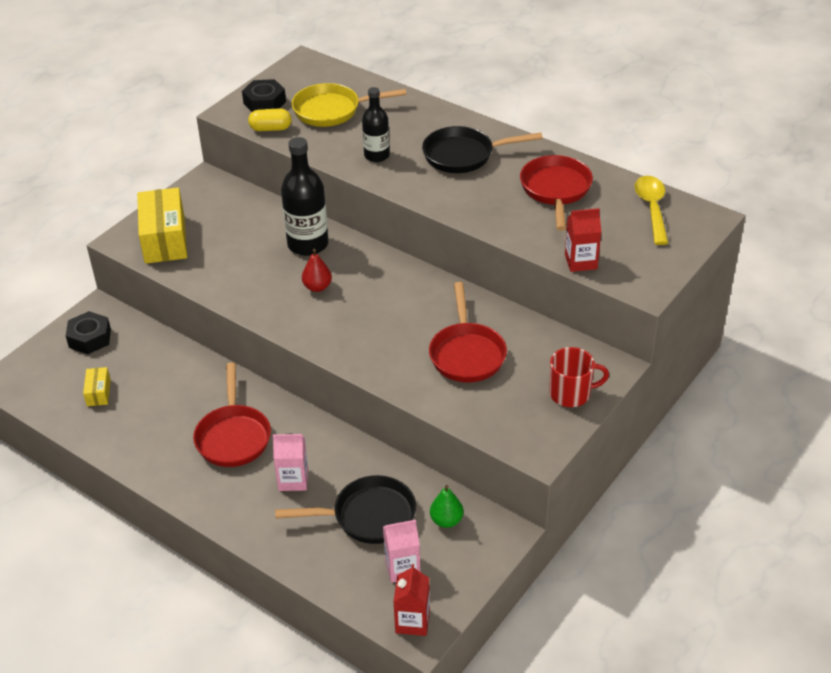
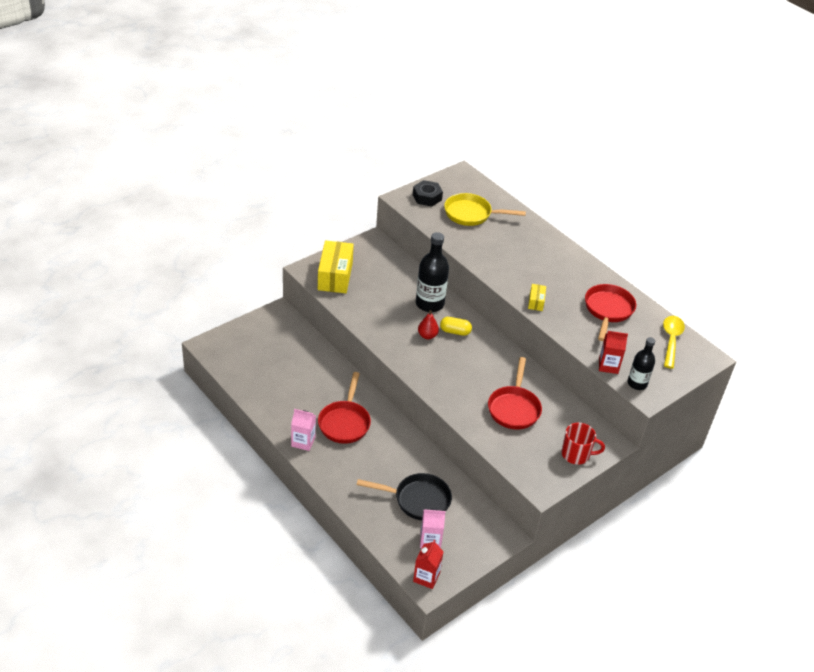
camera: 10 degrees right, 0 degrees up
(90, 338) = (269, 330): black nut -> none
(98, 393) = (265, 369): yellow box -> yellow box (536, 302)
(271, 128) = (426, 217): yellow capsule -> yellow capsule (455, 331)
(293, 480) = (376, 462): pink carton -> pink carton (303, 442)
(376, 155) = (492, 254): black bottle -> black bottle (637, 383)
(446, 520) = (469, 517): green pear -> none
(464, 155) = (552, 269): black pan -> none

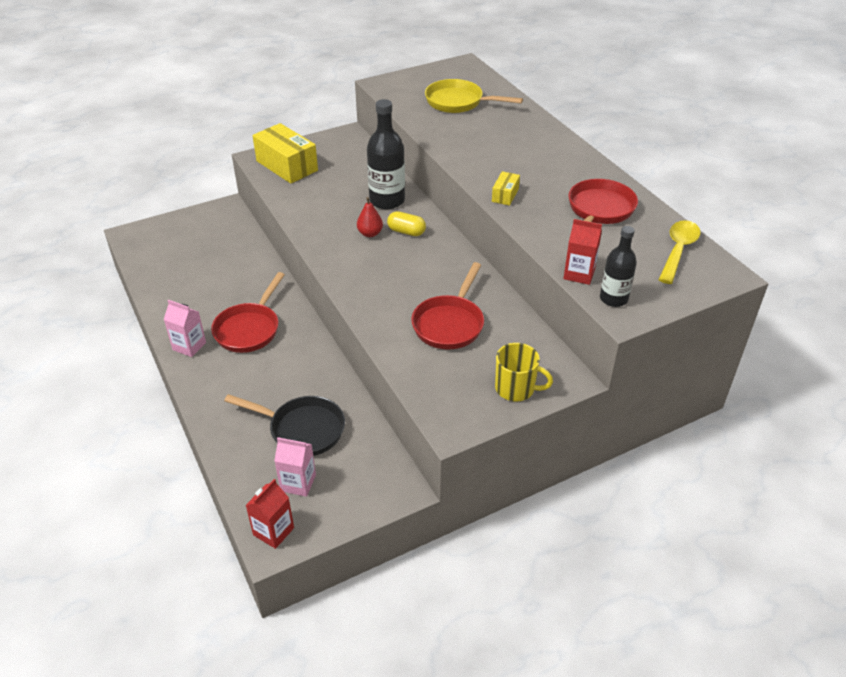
camera: 15 degrees right, 0 degrees up
(335, 276) = (287, 166): yellow box -> yellow box turned 60 degrees counterclockwise
(427, 197) = (412, 84): black nut -> none
(576, 454) = (516, 388): red mug -> yellow mug

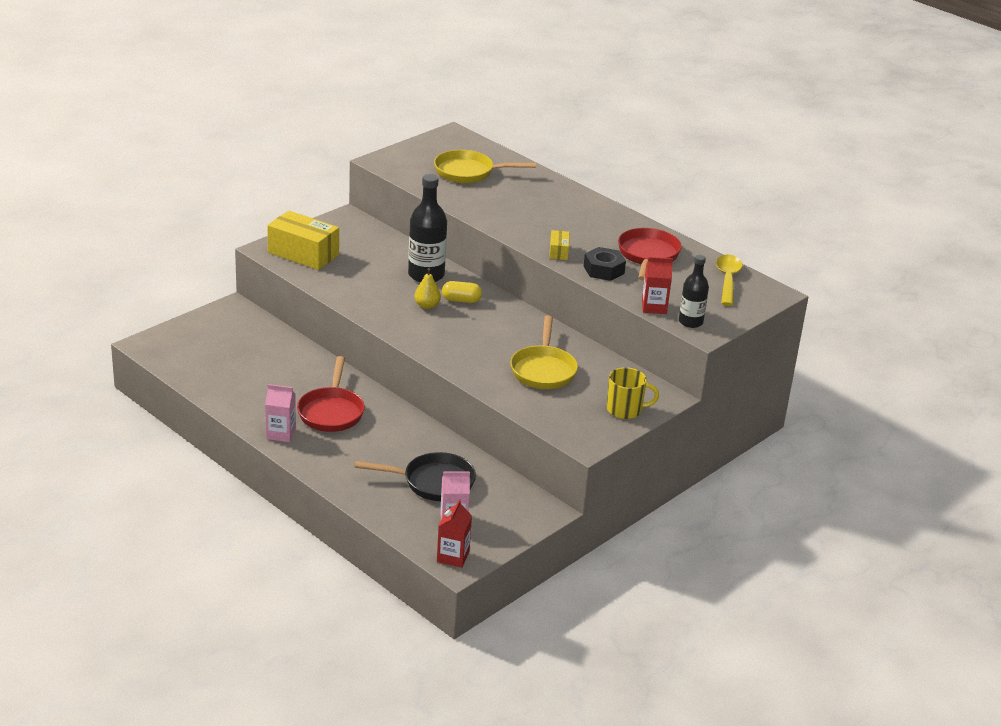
camera: 20 degrees left, 10 degrees down
(370, 233) = (427, 306): red pear -> yellow pear
(450, 323) = (543, 370): red pan -> yellow pan
(543, 222) = (603, 270): none -> black nut

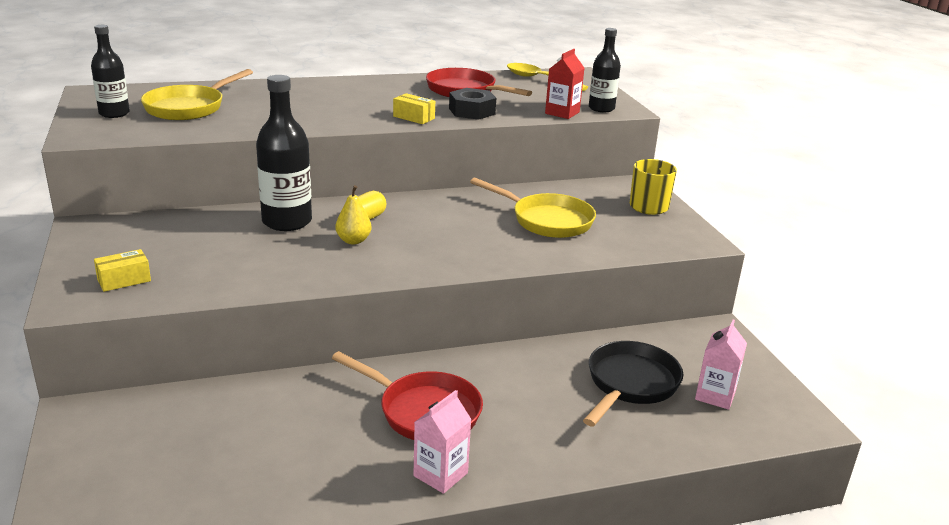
camera: 60 degrees left, 5 degrees down
(303, 254) = (124, 280): yellow box -> yellow box, size x0.48
(427, 155) = (114, 113): none -> black bottle
(453, 557) = (788, 420): red carton -> none

